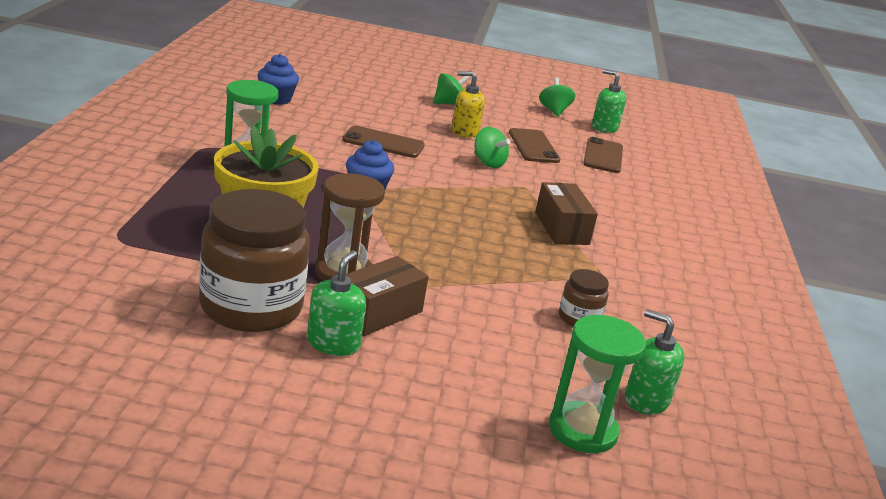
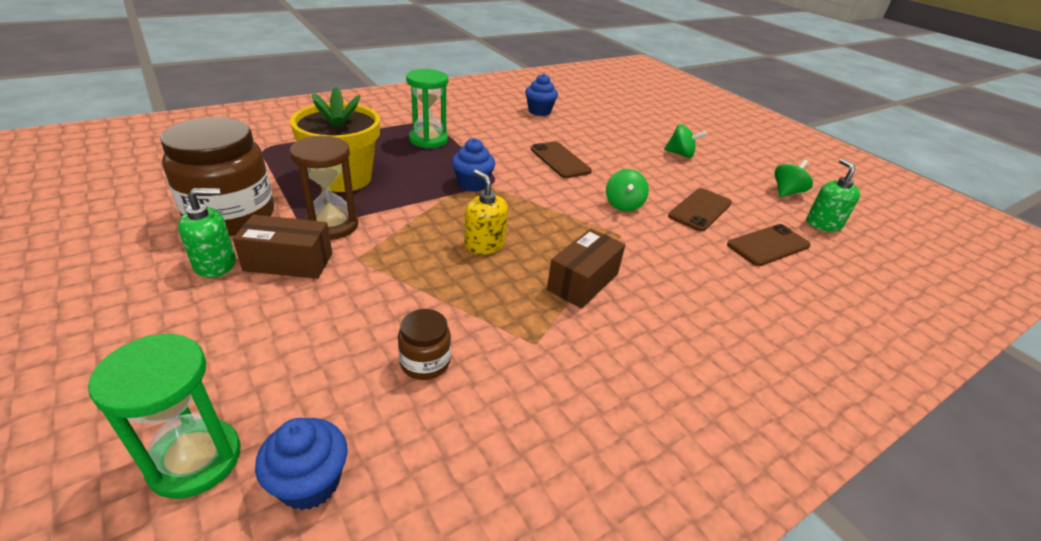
camera: 50 degrees right, 10 degrees up
(464, 131) = (651, 176): yellow soap dispenser -> yellow soap dispenser (484, 244)
(646, 400) = (310, 483): green soap dispenser -> blue cupcake

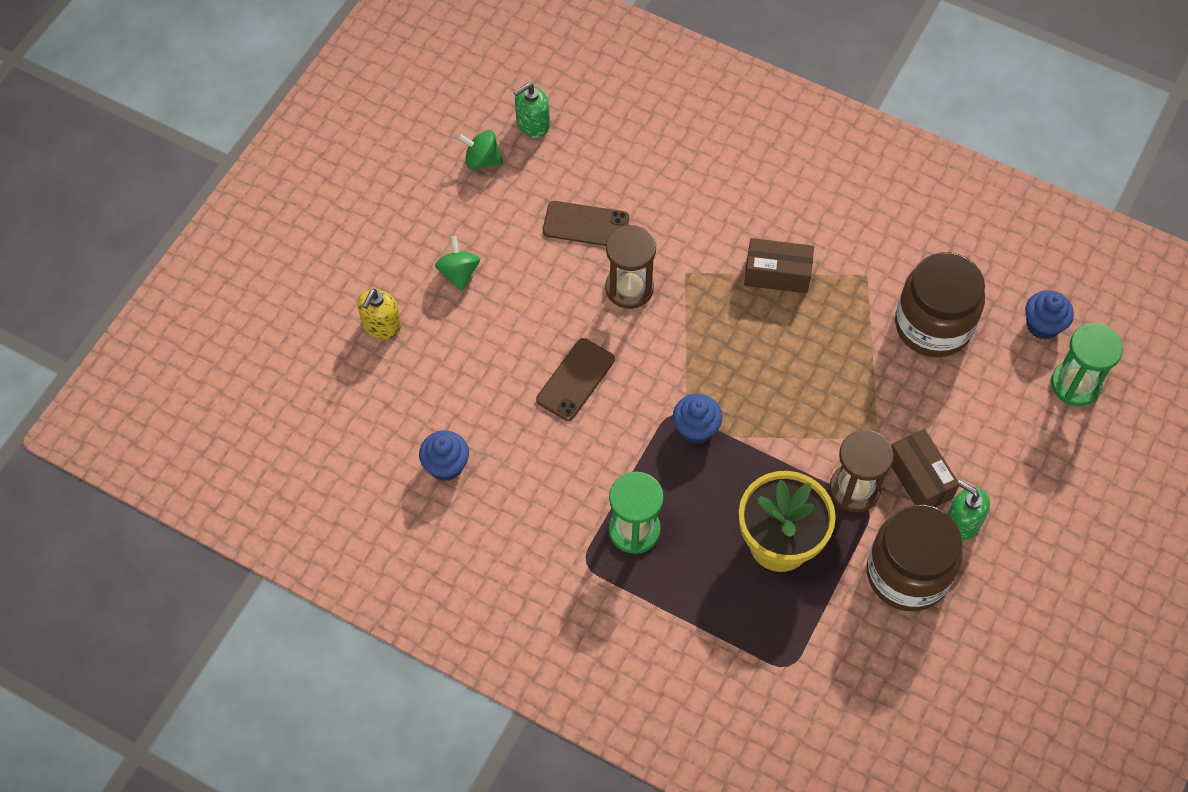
camera: 115 degrees left, 25 degrees up
(425, 362) = (933, 325): brown jar -> brown jar, size x2.18
(484, 244) = (785, 363): yellow soap dispenser -> yellow soap dispenser (381, 325)
(623, 205) = (629, 288): green spinning top -> brown hourglass
(768, 245) = (612, 161): brown phone -> none

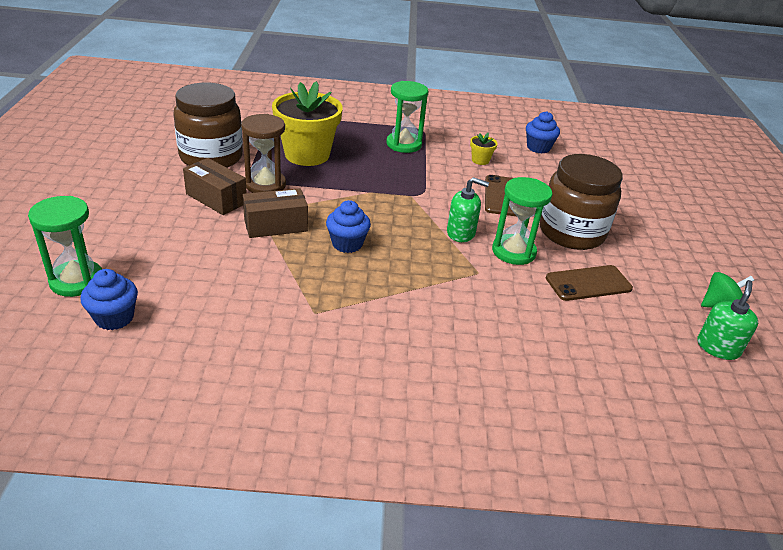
camera: 150 degrees right, 25 degrees down
(381, 325) = (652, 194): yellow soap dispenser -> none
(458, 273) = (641, 230): green spinning top -> none
(551, 460) = (480, 160): none -> yellow flower pot
(629, 288) = (513, 252): brown hourglass -> green hourglass
(696, 428) = (399, 190): blue cupcake -> blue cupcake (347, 244)
(777, 274) = (400, 291): brown box -> brown box (275, 225)
(933, 325) = (233, 290): brown jar -> brown jar (571, 232)
(962, 523) = (175, 184): green soap dispenser -> green soap dispenser (461, 233)

